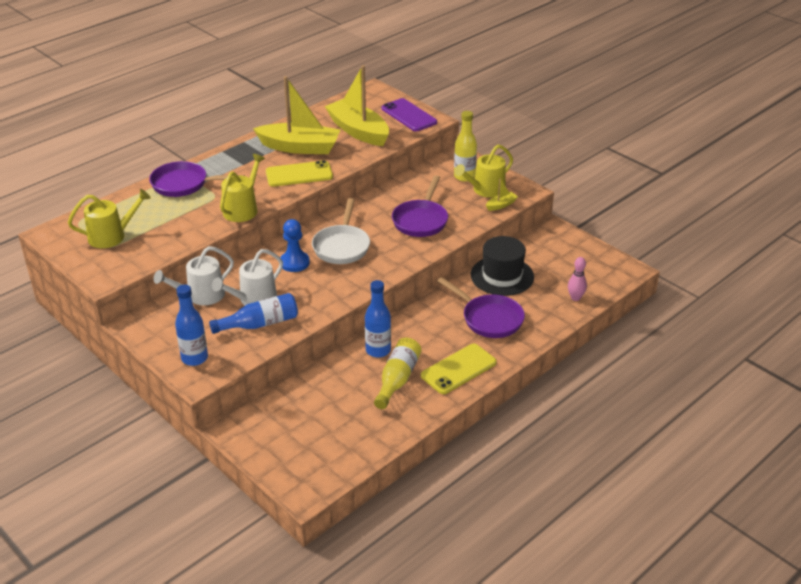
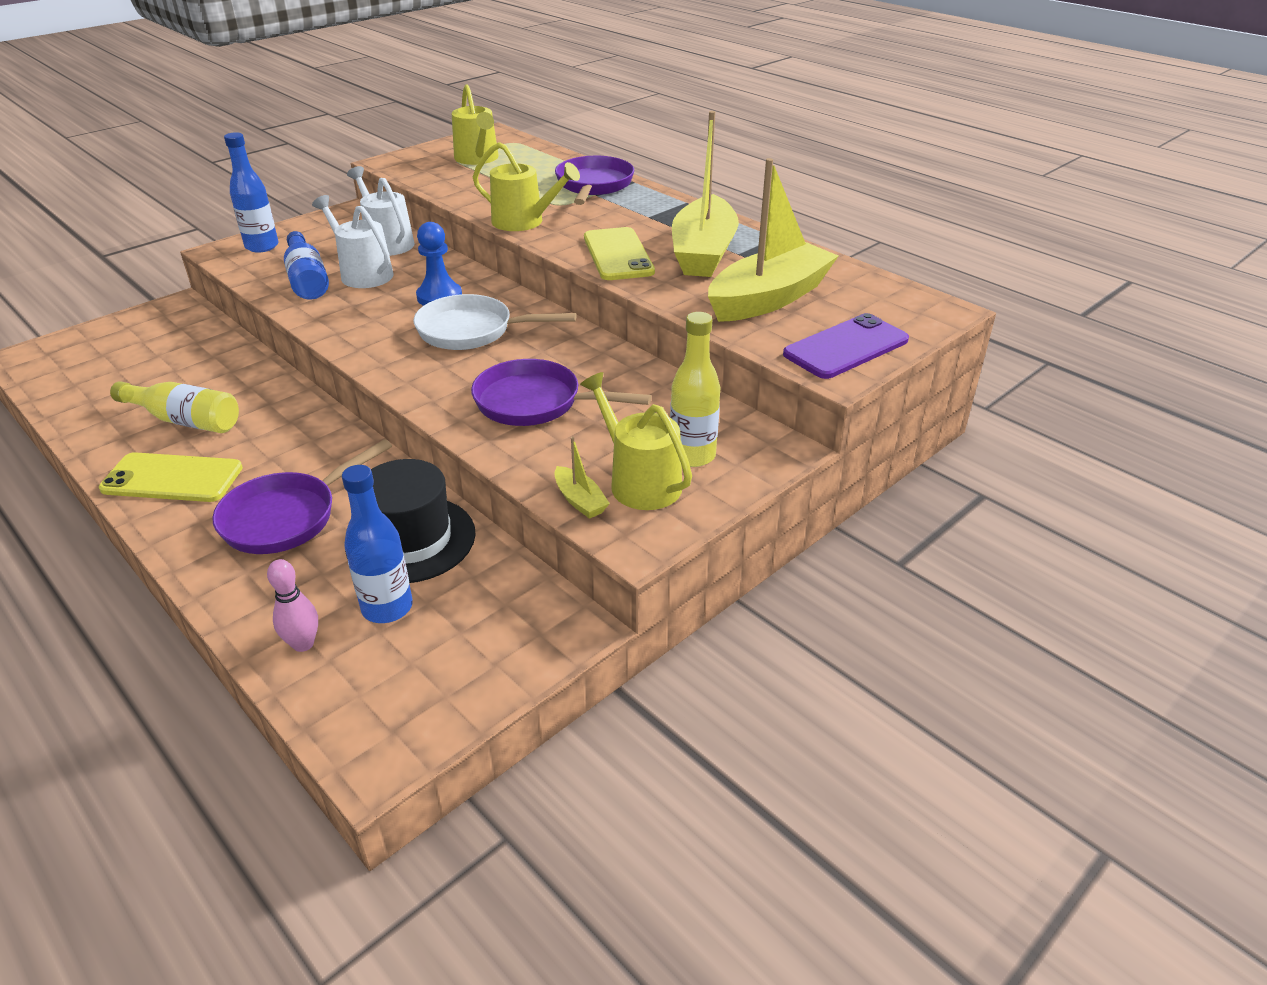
camera: 90 degrees right, 0 degrees up
(378, 350) = (261, 403): blue bottle -> blue bottle (387, 608)
(458, 369) = (172, 478): yellow phone -> yellow phone turned 45 degrees counterclockwise

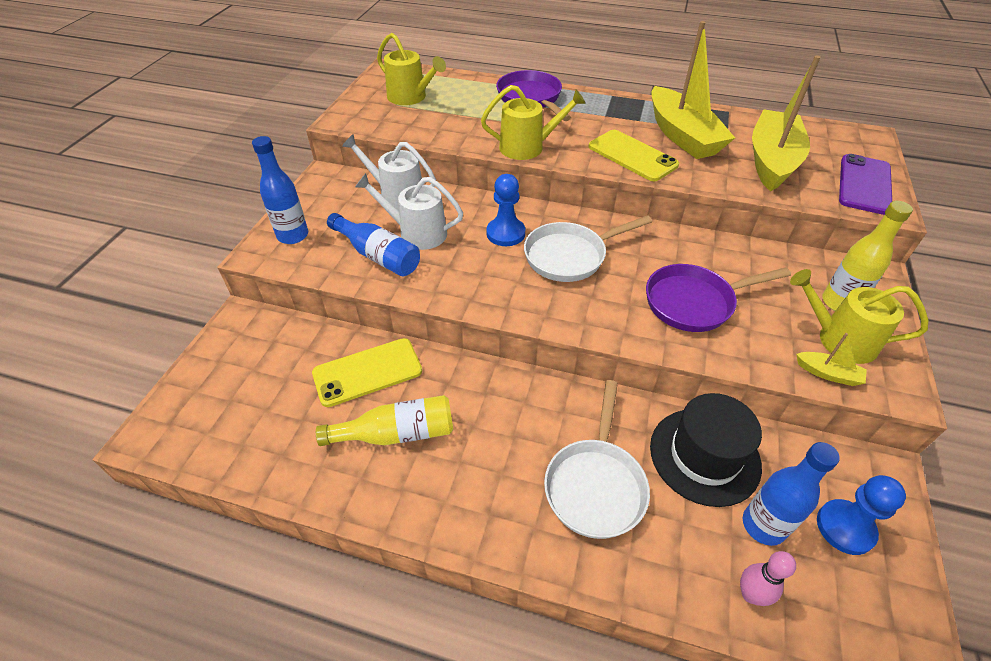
camera: 30 degrees left, 10 degrees up
(172, 478) = (459, 497): yellow phone -> yellow phone (367, 372)
(286, 517) = (595, 485): purple pan -> white pan
(461, 645) = (845, 528): none -> blue pawn

